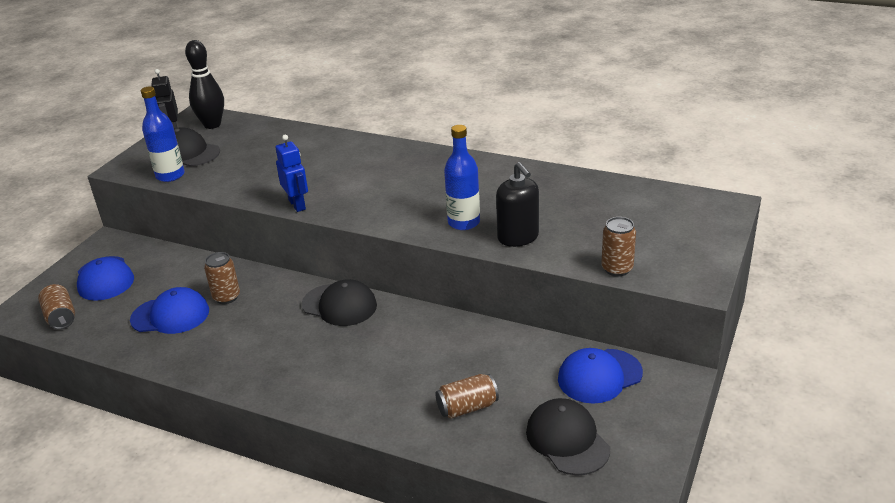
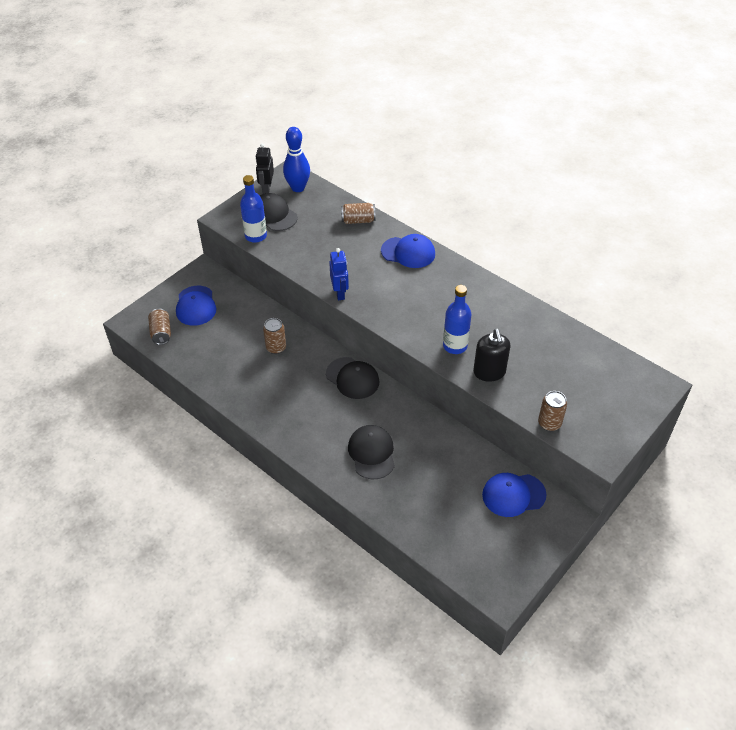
camera: 15 degrees right, 15 degrees up
(170, 315) = (234, 353): blue cap -> blue cap (408, 252)
(212, 125) = (298, 188): black bowling pin -> blue bowling pin
(467, 407) = (413, 492): brown can -> brown can (358, 220)
(567, 440) = (471, 539): black cap -> black cap (372, 453)

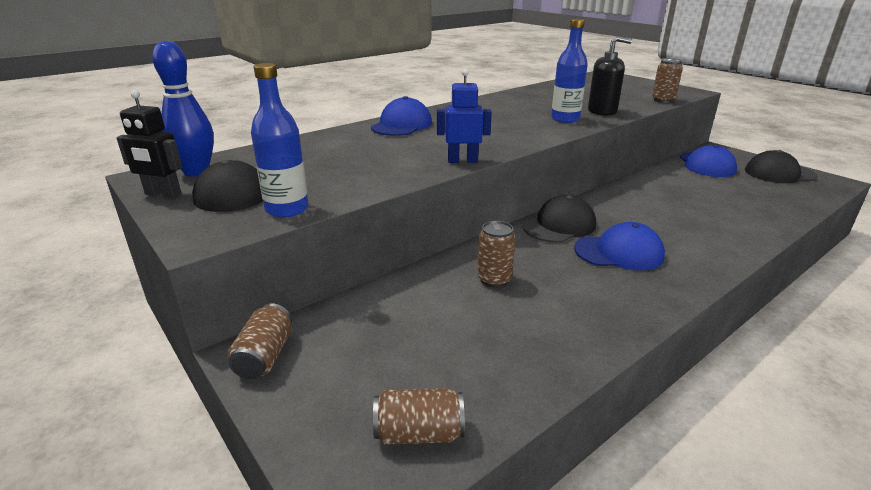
camera: 80 degrees left, 20 degrees down
(196, 306) = (353, 369): blue cap -> blue cap (619, 252)
(358, 220) = (318, 142): brown can -> brown can (264, 356)
(372, 453) = (685, 224): black cap -> black cap (779, 173)

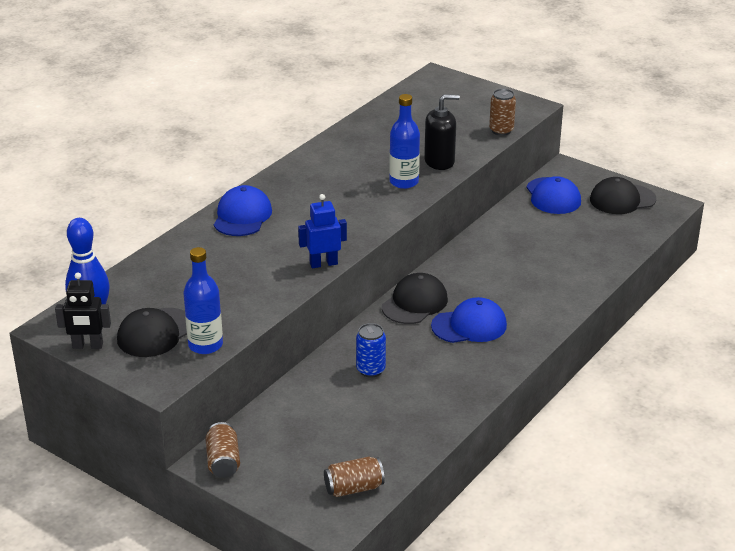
camera: 15 degrees left, 5 degrees up
(494, 279) = (370, 370): brown can -> blue can

